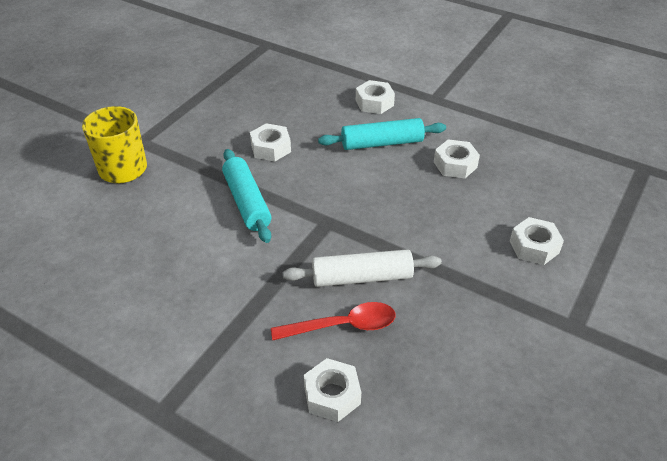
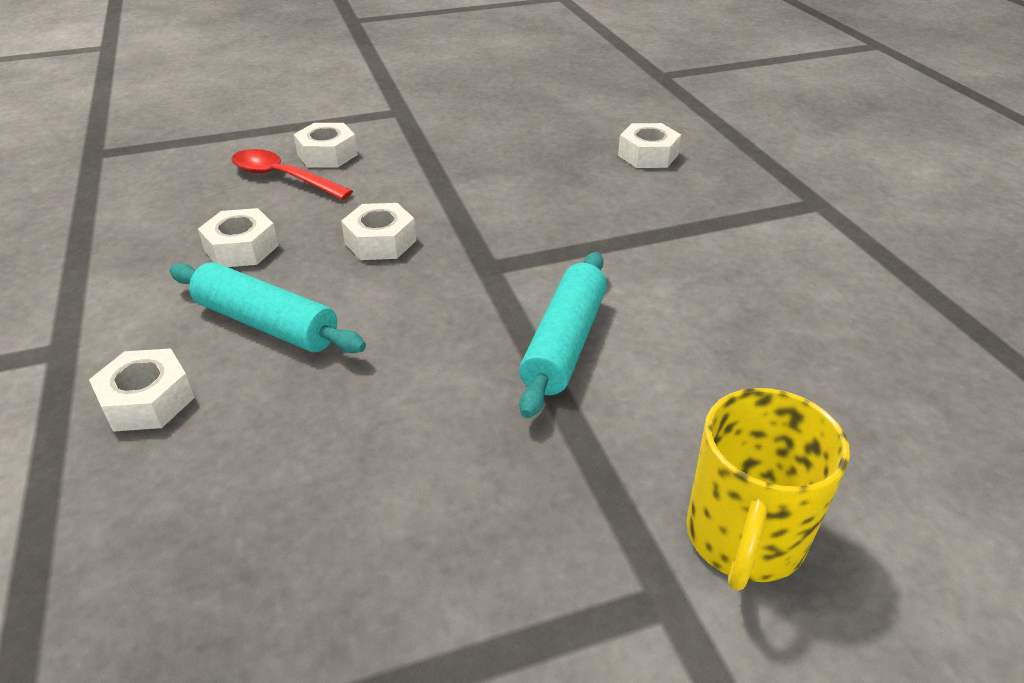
camera: 140 degrees left, 5 degrees down
(271, 148) = (430, 414): white nut -> white nut (380, 242)
(342, 326) = (588, 184): red spoon -> red spoon (283, 178)
(362, 277) = (522, 205): white rolling pin -> none

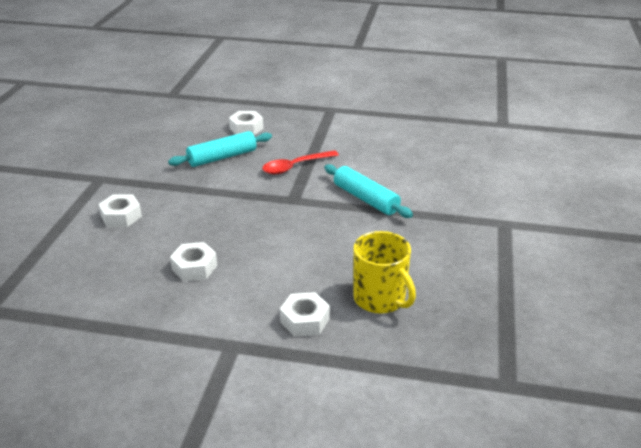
camera: 60 degrees left, 5 degrees down
(266, 324) = (275, 273): turquoise rolling pin -> turquoise rolling pin (222, 157)
(283, 178) = (130, 238): red spoon -> red spoon (295, 166)
(380, 242) = (238, 222): white nut -> none
(744, 538) = (490, 200): yellow mug -> yellow mug (380, 299)

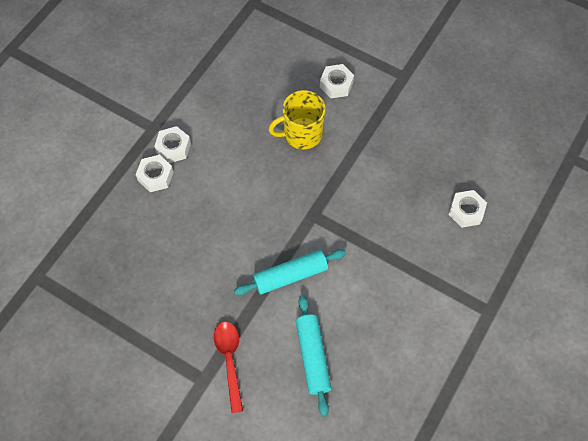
camera: 110 degrees right, 30 degrees up
(194, 267) = (246, 122): white nut -> white nut (173, 148)
(222, 157) = (410, 176): turquoise rolling pin -> turquoise rolling pin (312, 357)
(295, 166) = (370, 234): red spoon -> red spoon (229, 360)
(380, 299) = (154, 233): yellow mug -> yellow mug (301, 134)

